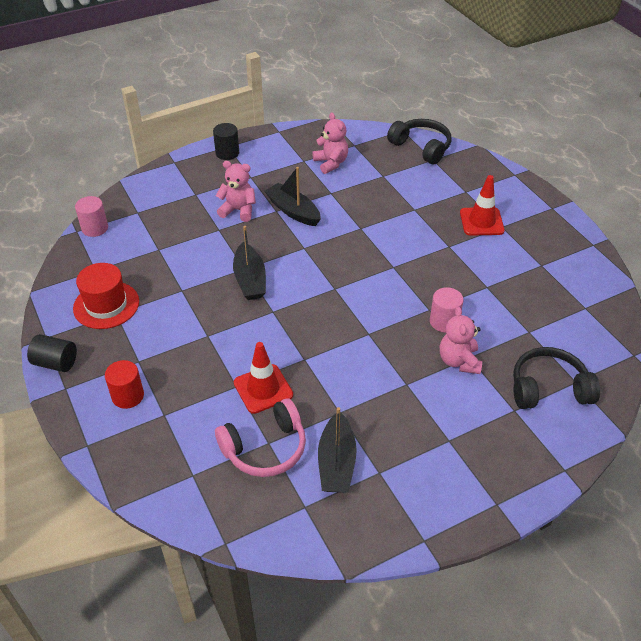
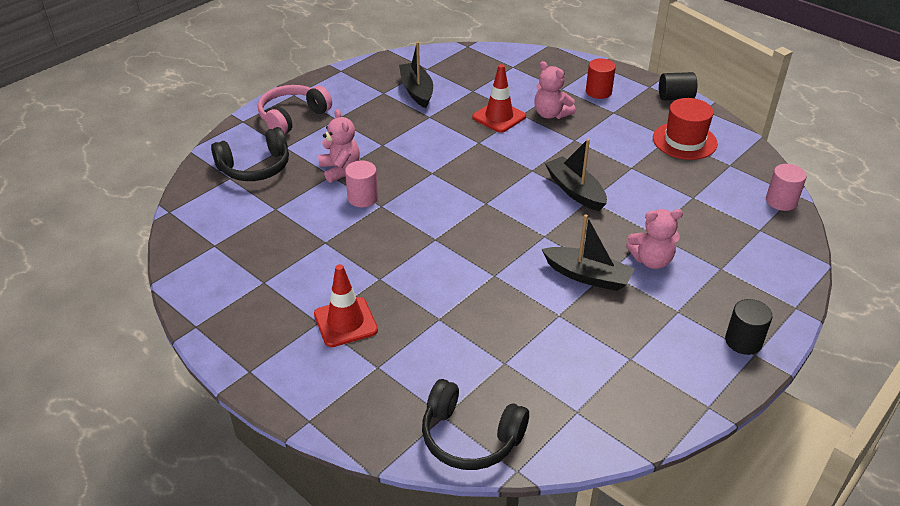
camera: 160 degrees right, 5 degrees down
(265, 448) = (473, 87): pink headphones -> pink headphones (292, 117)
(331, 163) = (589, 364): pink teddy bear -> pink teddy bear (551, 114)

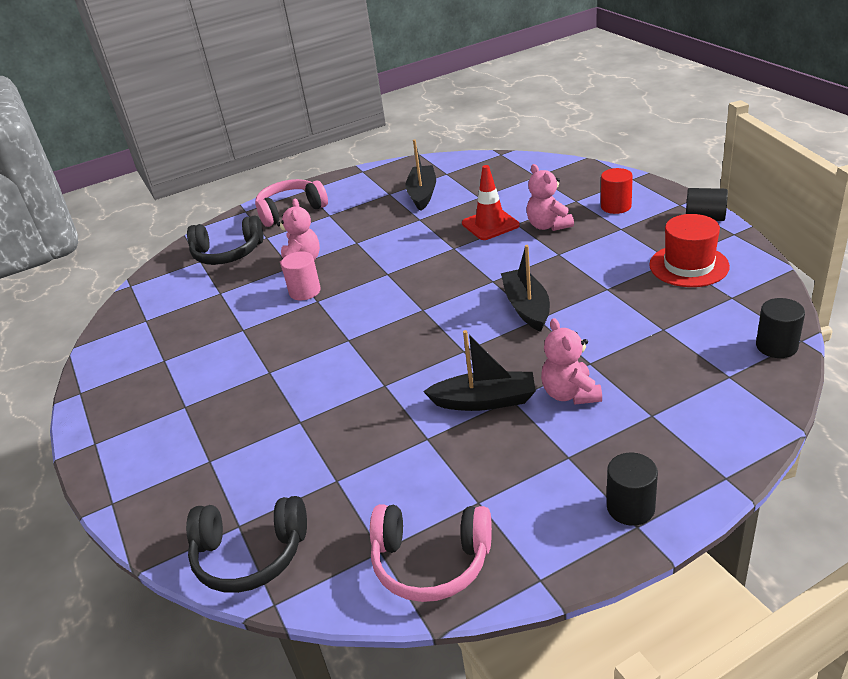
camera: 25 degrees right, 5 degrees down
(345, 322) = (209, 410): red traffic cone -> none
(470, 437) = (250, 555): black headphones -> black headphones turned 45 degrees counterclockwise
(587, 276) = (485, 401): black boat -> black boat turned 45 degrees counterclockwise
(621, 411) = (431, 561): none -> pink headphones
(651, 260) = (570, 394): pink teddy bear -> pink teddy bear turned 60 degrees clockwise
(781, 201) = (776, 346): pink cylinder -> black cylinder

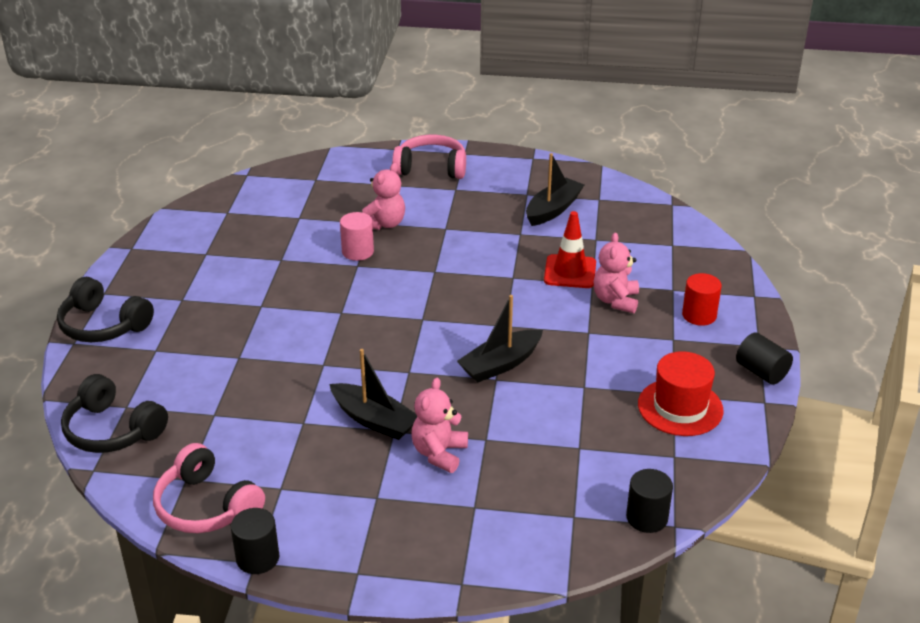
camera: 30 degrees right, 0 degrees up
(228, 253) = (342, 184): black headphones -> black headphones (103, 325)
(526, 307) = (500, 364): black boat -> black boat turned 150 degrees counterclockwise
(630, 507) = (370, 558): black cylinder -> black cylinder (257, 558)

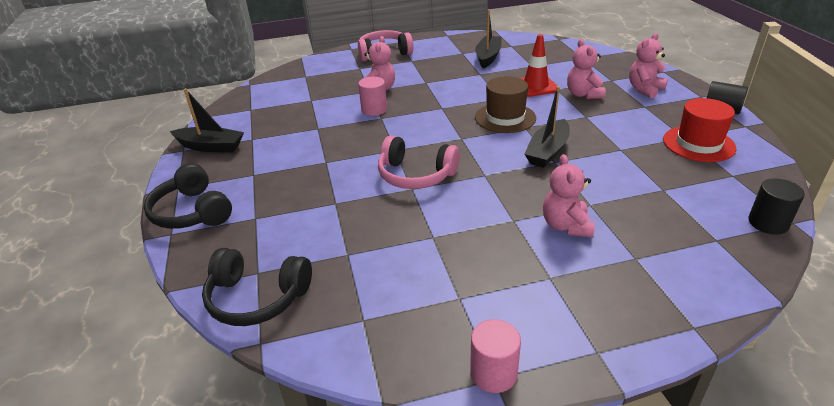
camera: 20 degrees left, 0 degrees up
(103, 325) = (192, 212): black headphones -> black headphones turned 45 degrees clockwise
(206, 506) = (403, 339): pink headphones -> pink headphones (416, 175)
(257, 558) = (493, 373): black cylinder -> pink cylinder
(374, 420) = (490, 217): black boat -> black boat (211, 146)
(493, 306) = (505, 118): none -> brown hat
(699, 315) = (644, 89): red cylinder -> pink teddy bear

